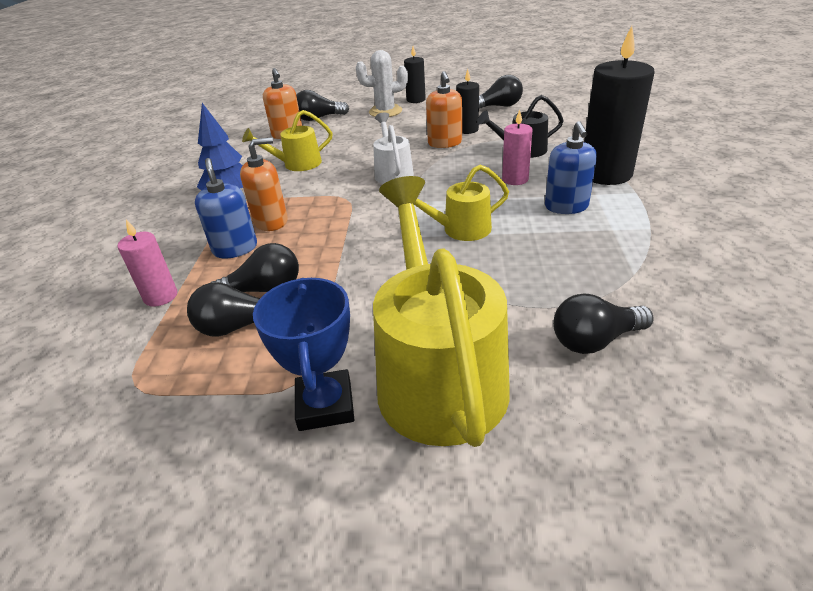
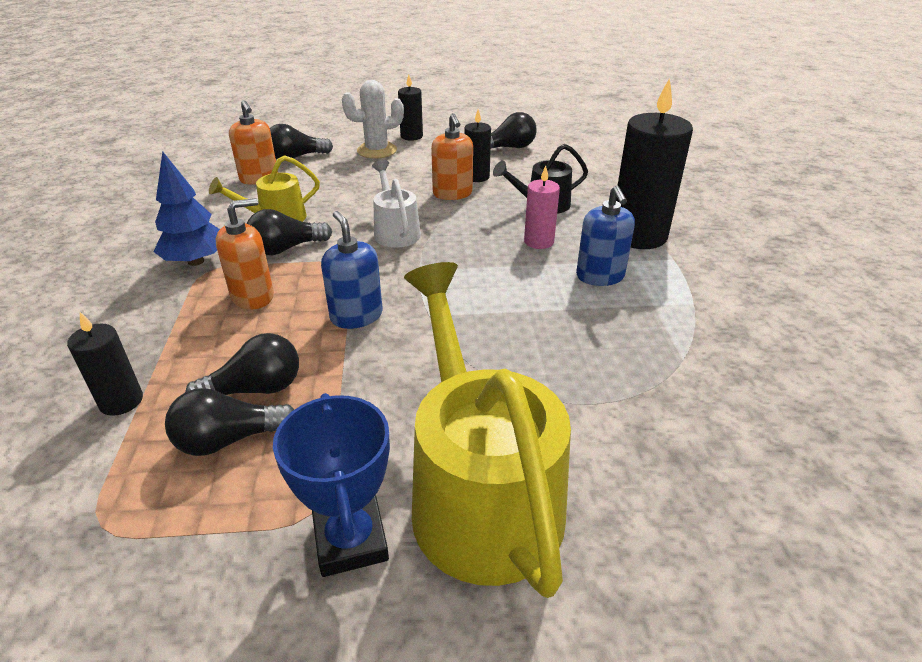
camera: 10 degrees left, 0 degrees up
(161, 296) = (121, 401): pink candle -> black candle
(235, 249) = (211, 333): blue soap dispenser -> blue soap dispenser (356, 316)
(460, 230) = (483, 306): yellow watering can -> none
(595, 340) = (650, 443): black light bulb -> black light bulb (286, 249)

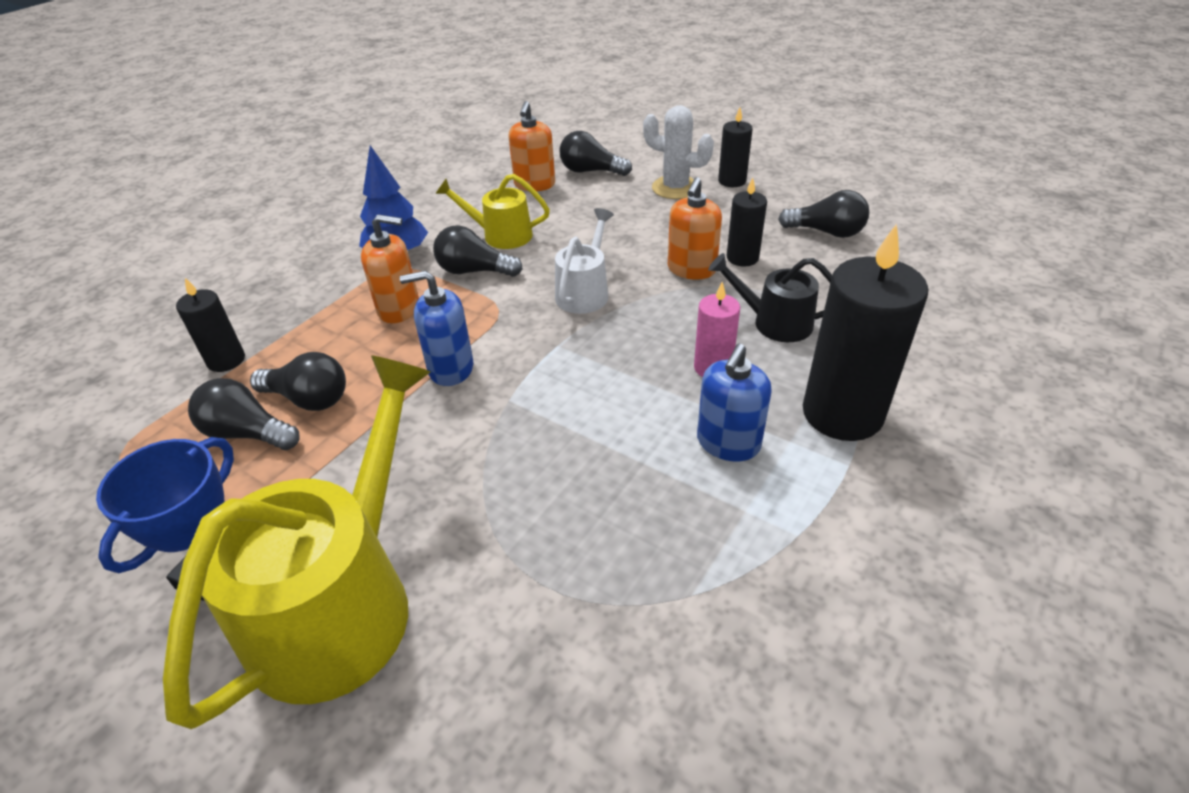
camera: 40 degrees right, 5 degrees up
(356, 316) = (450, 368): blue soap dispenser -> blue soap dispenser turned 105 degrees counterclockwise

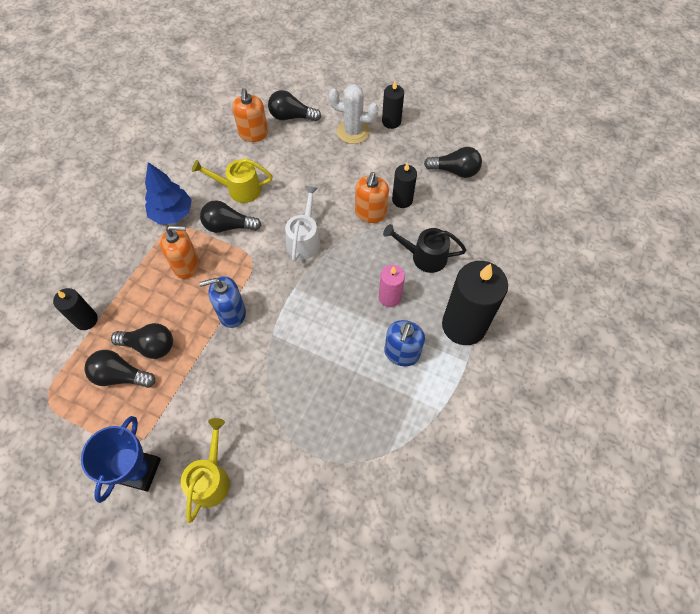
camera: 10 degrees left, 20 degrees up
(343, 600) = (211, 478): yellow watering can -> yellow watering can, size x0.51

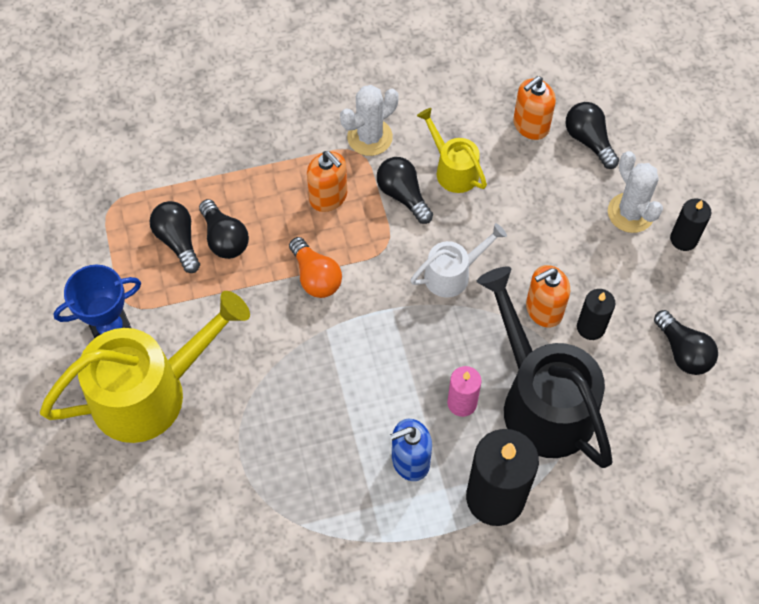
camera: 50 degrees right, 0 degrees up
(86, 320) = (203, 167): black candle -> none
(172, 214) = (369, 137): blue tree -> white cactus
(211, 478) = (151, 391): yellow watering can -> yellow watering can, size x1.97
(232, 313) = (316, 277): blue soap dispenser -> orange light bulb
(424, 256) = (540, 400): black watering can -> black watering can, size x1.97

